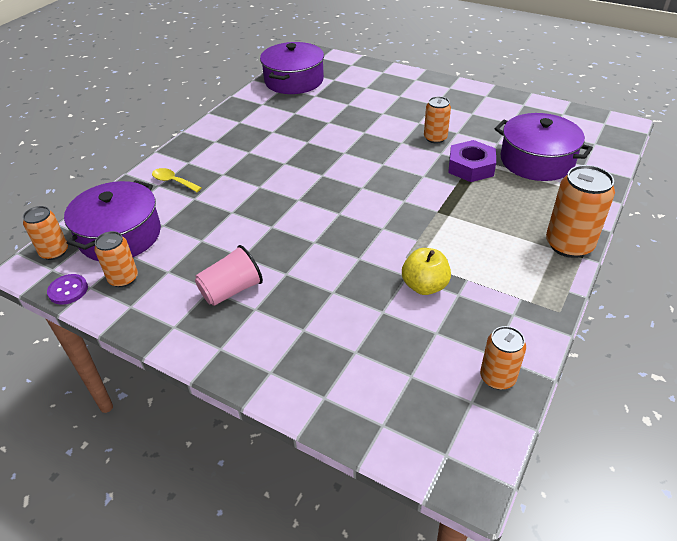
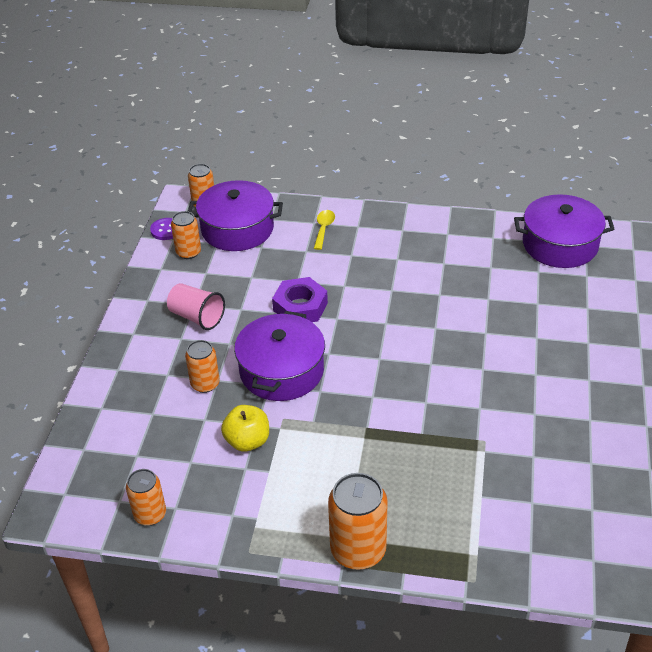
camera: 70 degrees right, 0 degrees up
(435, 138) = (509, 396): orange can -> orange can (205, 384)
(471, 167) = (465, 440): purple nut -> purple nut (300, 307)
(537, 161) = (514, 501): purple pot -> purple pot (282, 371)

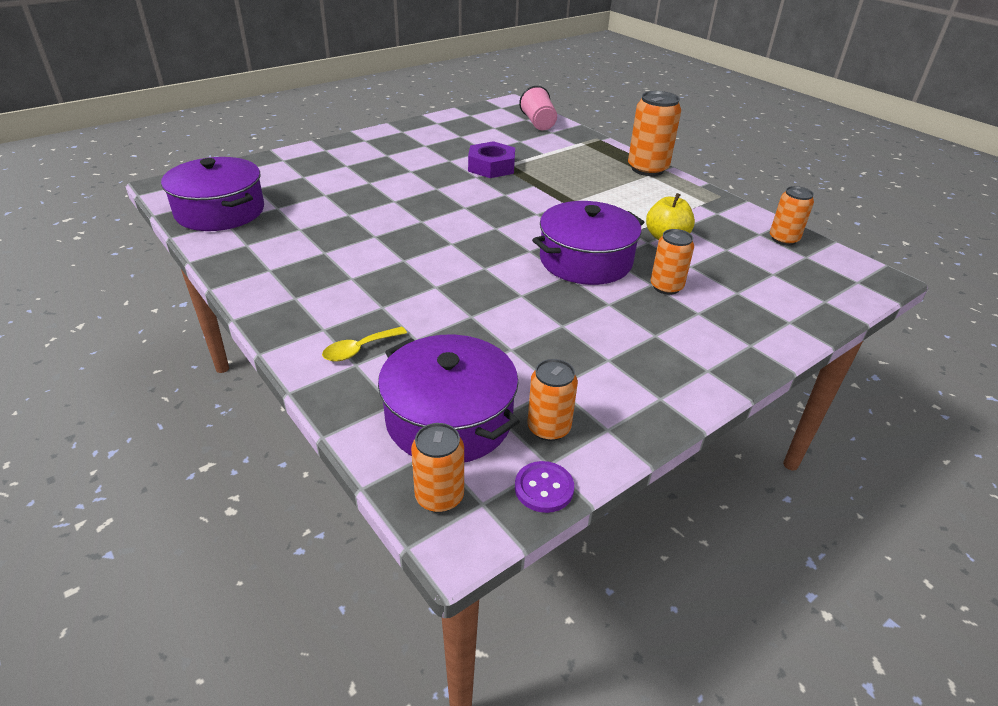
camera: 140 degrees left, 5 degrees down
(197, 317) = (618, 344): pink cup -> pink cup (538, 123)
(300, 307) = (502, 293): purple nut -> purple nut (491, 167)

